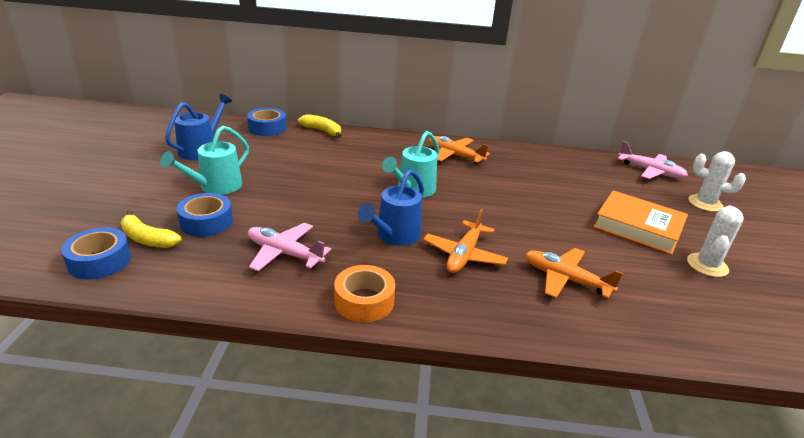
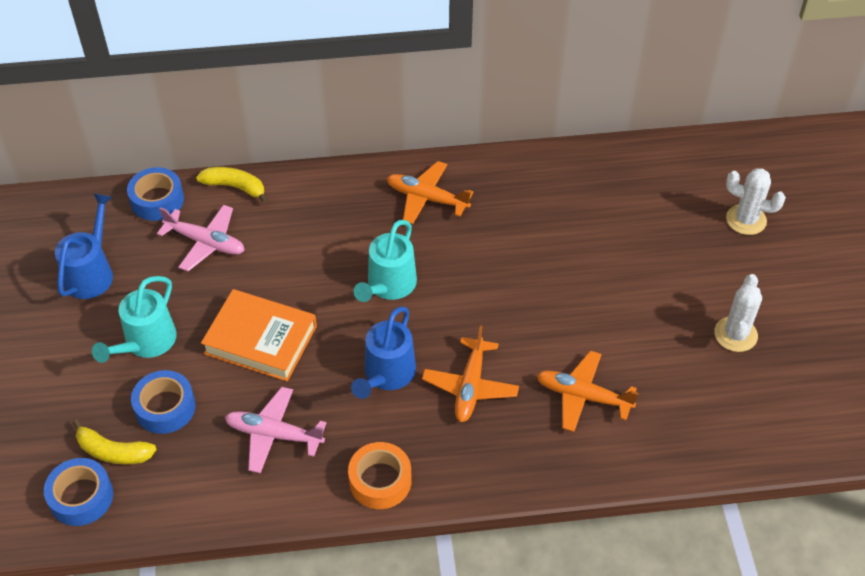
camera: 10 degrees left, 20 degrees up
(638, 227) = (663, 287): orange book -> orange book (260, 340)
(650, 171) = (683, 168): pink plane -> pink plane (206, 242)

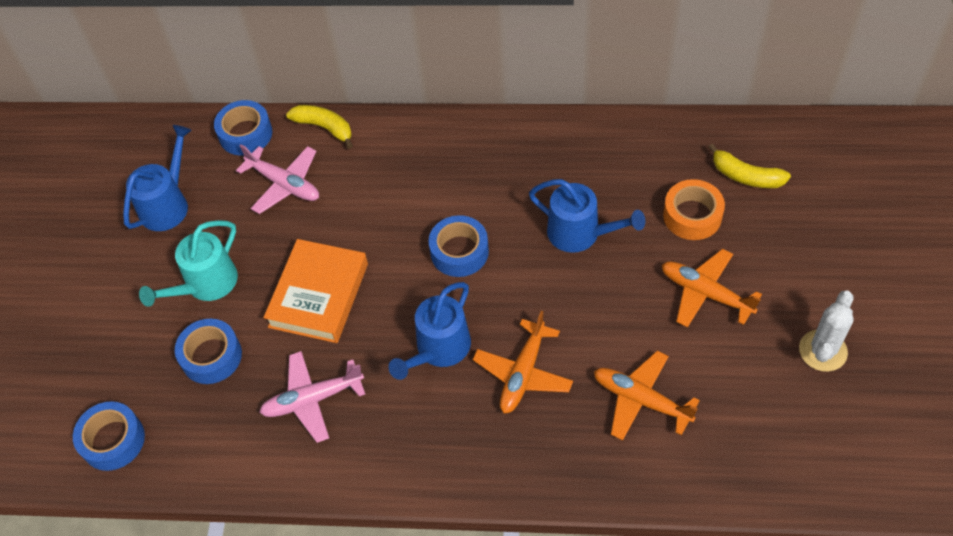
camera: 15 degrees right, 5 degrees up
(113, 451) = (152, 396): yellow banana -> yellow banana (746, 176)
(260, 340) = (319, 295): orange book -> orange book turned 75 degrees clockwise
(274, 434) = (312, 400): pink plane -> pink plane turned 45 degrees counterclockwise
(380, 481) = (410, 465): orange tape -> orange tape (692, 216)
(389, 286) = (459, 252): turquoise watering can -> blue tape
(426, 198) = (516, 159): orange plane -> orange plane (705, 293)
(499, 258) = (580, 233): none -> blue watering can
(746, 220) = (859, 220): white cactus -> none

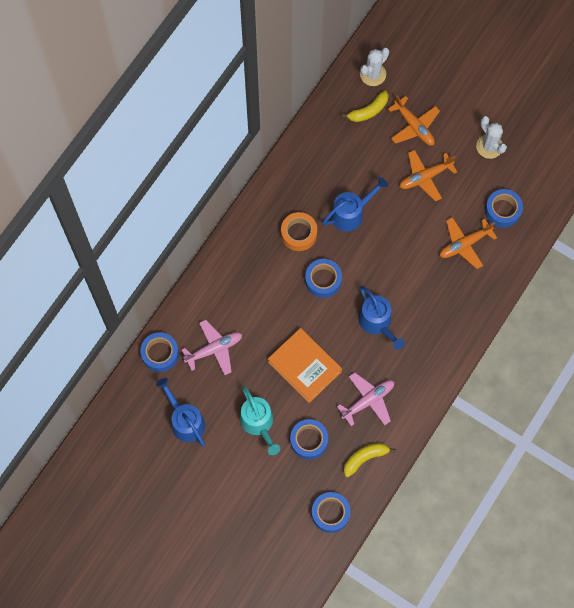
camera: 65 degrees left, 15 degrees up
(312, 400) = (368, 400): pink plane -> pink plane turned 135 degrees counterclockwise
(324, 127) = (186, 307): yellow banana -> yellow banana (365, 458)
(523, 373) = (416, 290): orange plane -> orange plane (414, 126)
(692, 216) = (375, 153): orange tape -> orange tape (299, 234)
(735, 424) = (502, 210): none -> blue tape
(803, 154) = (373, 74): none -> white cactus

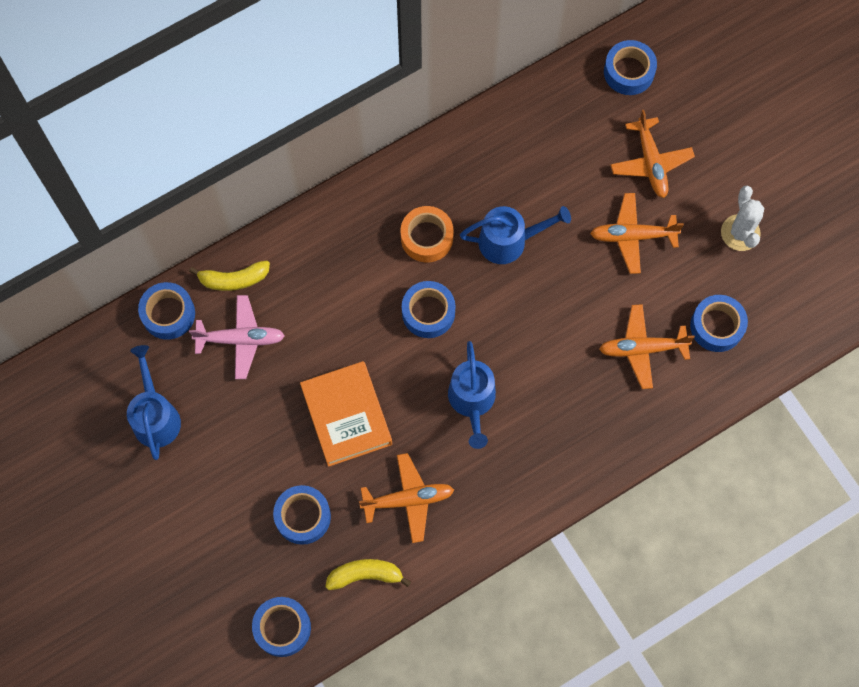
camera: 25 degrees right, 0 degrees up
(258, 423) = (248, 463): turquoise watering can -> none
(368, 111) = (599, 117): yellow banana -> yellow banana (233, 279)
(368, 400) = (408, 499): pink plane -> orange plane
(373, 74) = (629, 72): white cactus -> blue tape

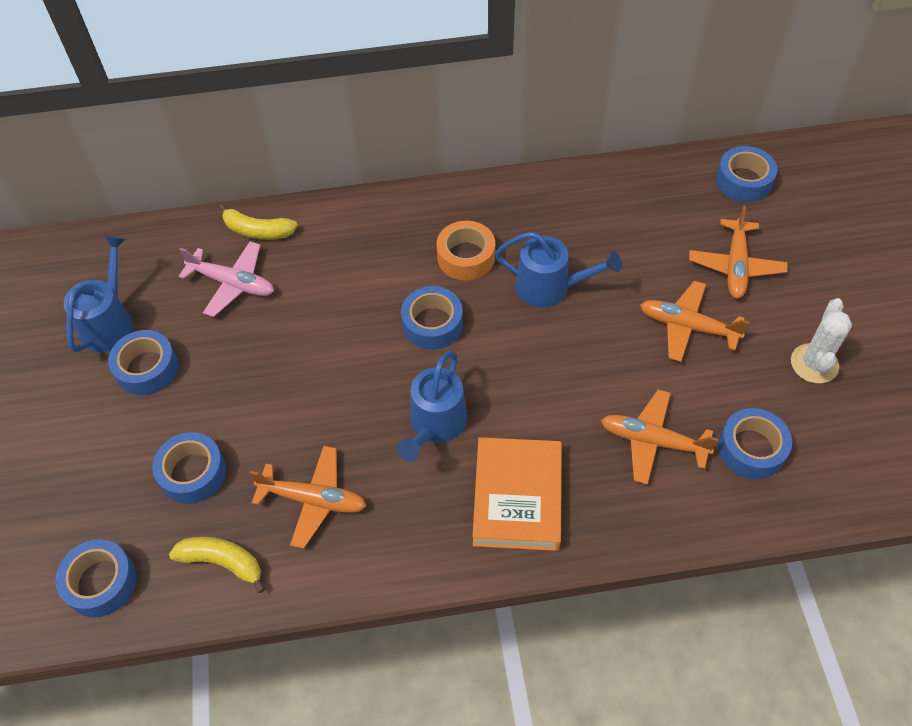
camera: 25 degrees right, 15 degrees down
(168, 314) = (179, 239): blue tape -> blue tape (147, 368)
(346, 416) = (295, 390): orange book -> orange book (517, 497)

